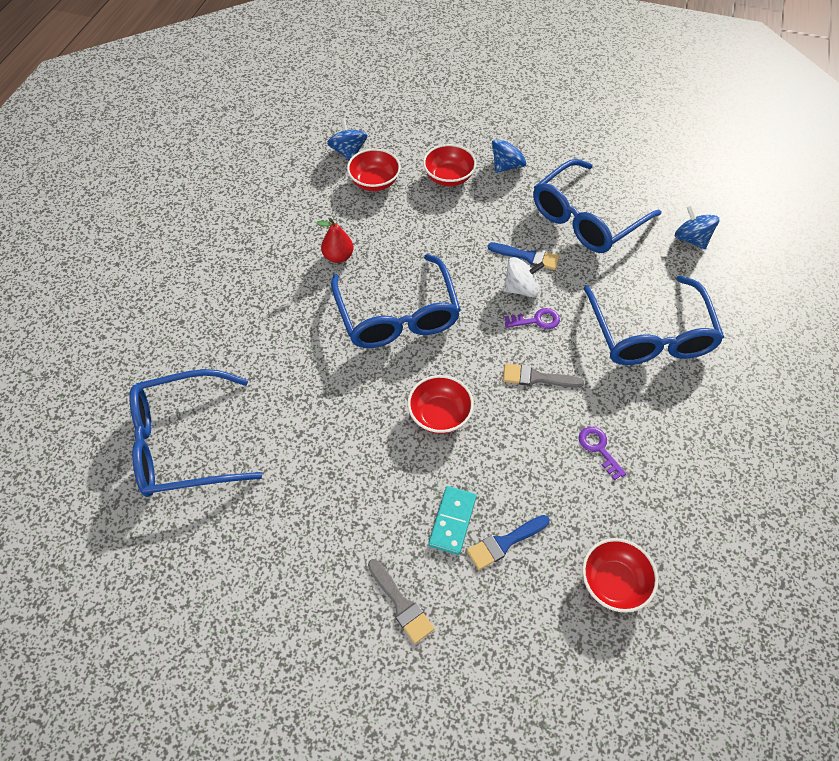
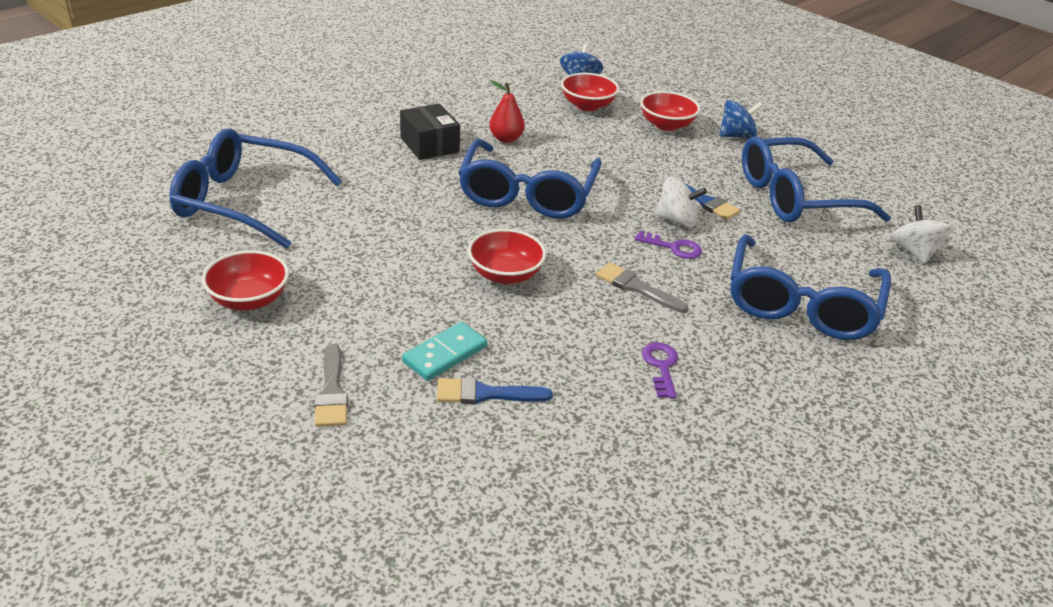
camera: 25 degrees right, 20 degrees down
(283, 295) = (429, 145): none -> black box
(613, 582) = (583, 480): red bowl -> red bowl (249, 299)
(691, 239) = (914, 252): blue spinning top -> white spinning top

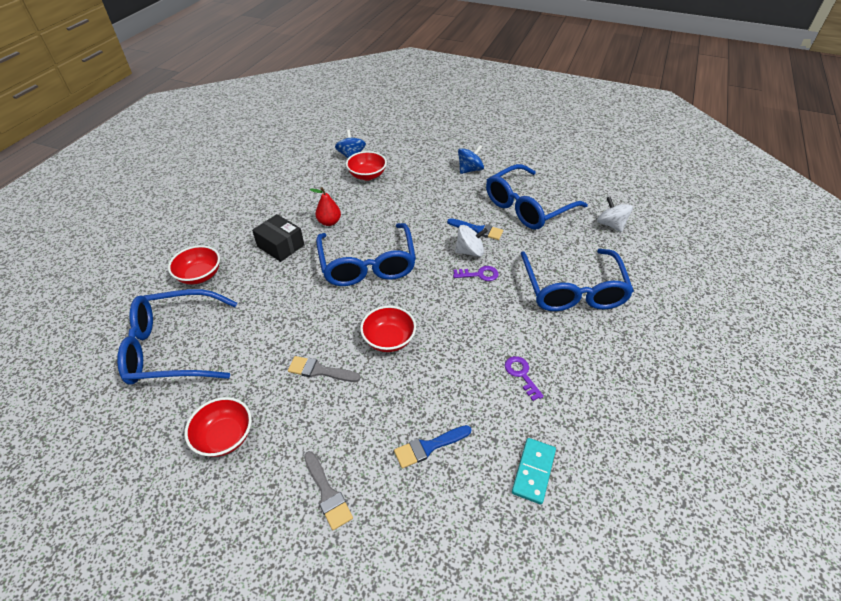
camera: 20 degrees left, 10 degrees up
(445, 354) = (385, 425): turquoise domino -> turquoise domino (533, 471)
(636, 287) = (474, 316): grey brush -> grey brush (320, 371)
(666, 125) = (424, 175): red bowl -> red bowl (200, 275)

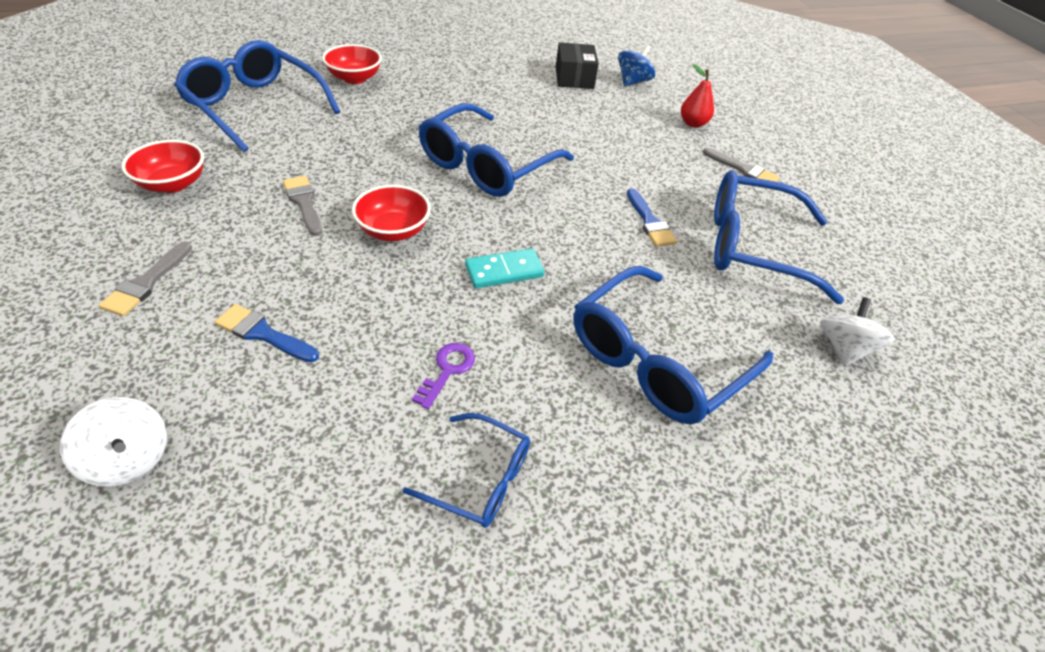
camera: 45 degrees right, 0 degrees up
(281, 246) = (445, 101): black box -> black box (574, 78)
(329, 222) = (516, 113): red pear -> red pear (693, 123)
(367, 175) = (619, 104): red bowl -> none
(470, 170) = (743, 170): blue spinning top -> grey brush
(470, 251) = (604, 231): white spinning top -> white spinning top (129, 458)
(479, 274) = (575, 256): purple key -> none
(533, 471) = (294, 454): turquoise domino -> turquoise domino (504, 271)
(599, 399) = (480, 478): none -> blue glasses

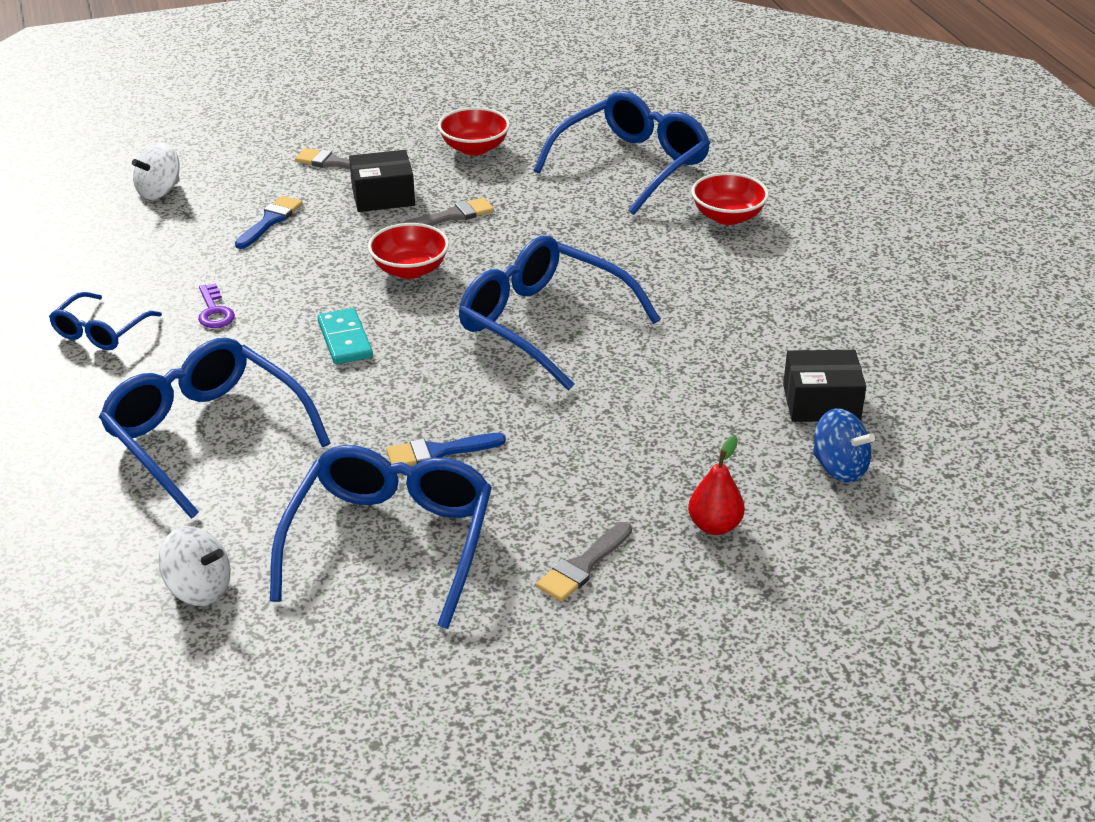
camera: 95 degrees right, 10 degrees down
(244, 246) = (383, 196): none -> black box
(447, 370) = (214, 311): purple key -> purple key turned 45 degrees clockwise

